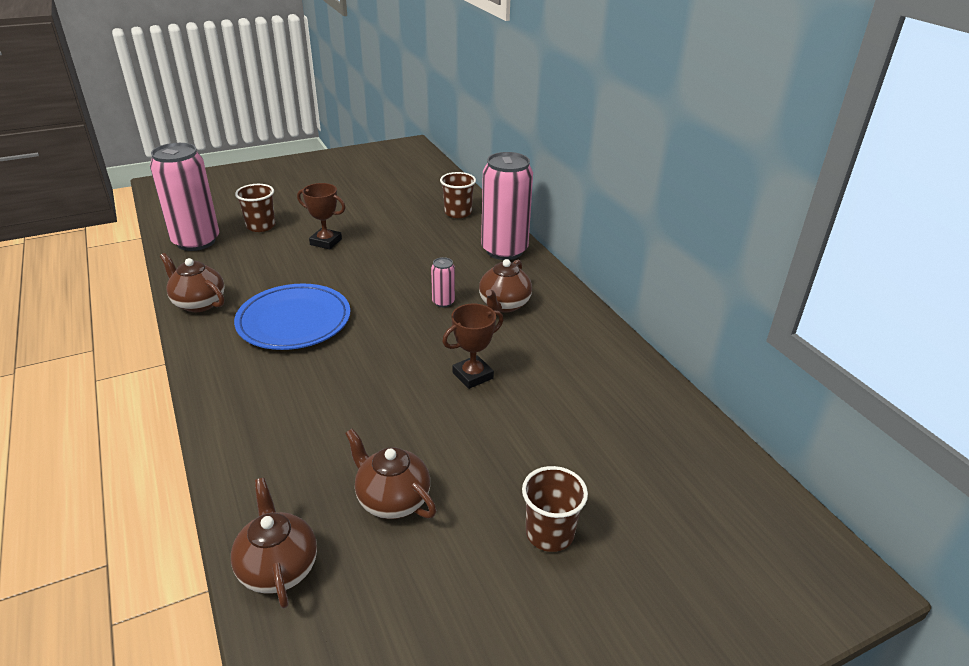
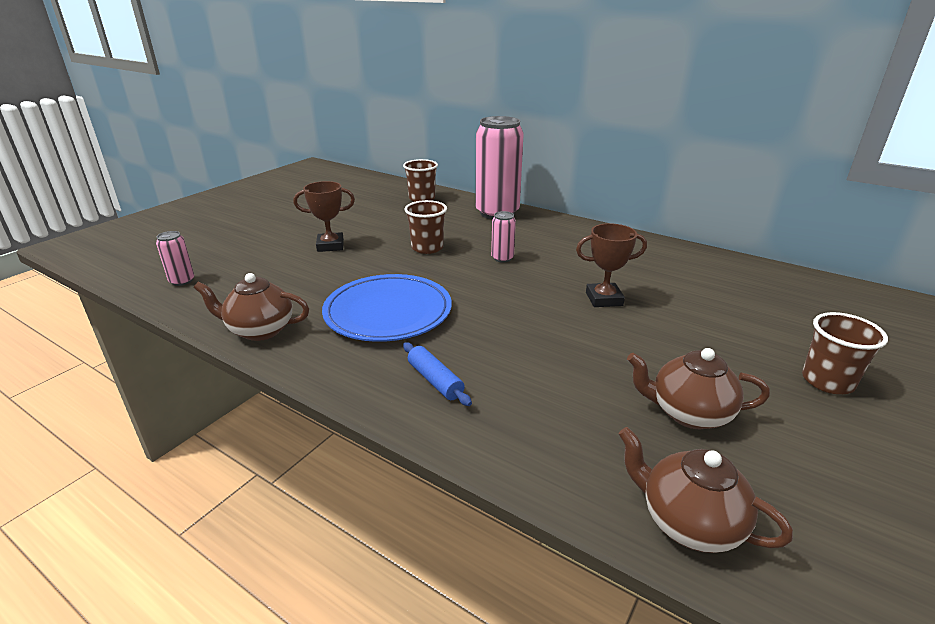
camera: 30 degrees left, 5 degrees down
(196, 241) = (182, 281): pink can -> pink can, size x0.43
(257, 391) = (435, 380): none -> blue rolling pin
(261, 226) = (242, 251): brown cup -> brown cup (427, 248)
(472, 375) = (604, 299): brown trophy -> brown trophy turned 60 degrees clockwise
(504, 305) = (552, 246): brown teapot -> none

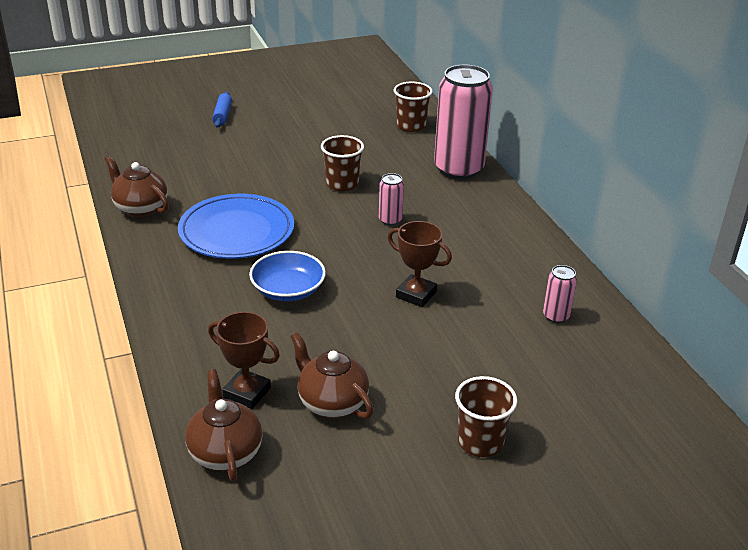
camera: 35 degrees right, 5 degrees up
(182, 281) = (134, 145): pink can -> pink can (556, 316)
(330, 246) = (269, 151): brown trophy -> brown trophy (247, 393)
(435, 380) = (201, 297): blue rolling pin -> blue rolling pin (222, 115)
(504, 339) = (288, 290): none -> blue bowl

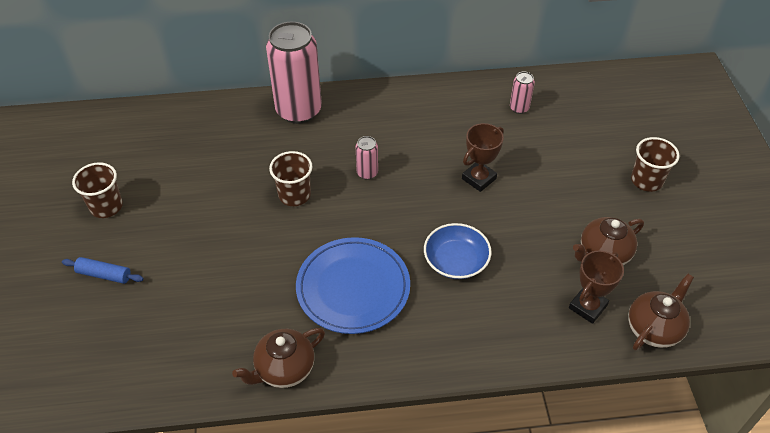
camera: 75 degrees left, 15 degrees up
(225, 452) = (654, 328): brown teapot -> brown teapot turned 135 degrees clockwise
(411, 126) = (205, 124): brown cup -> brown cup (106, 206)

